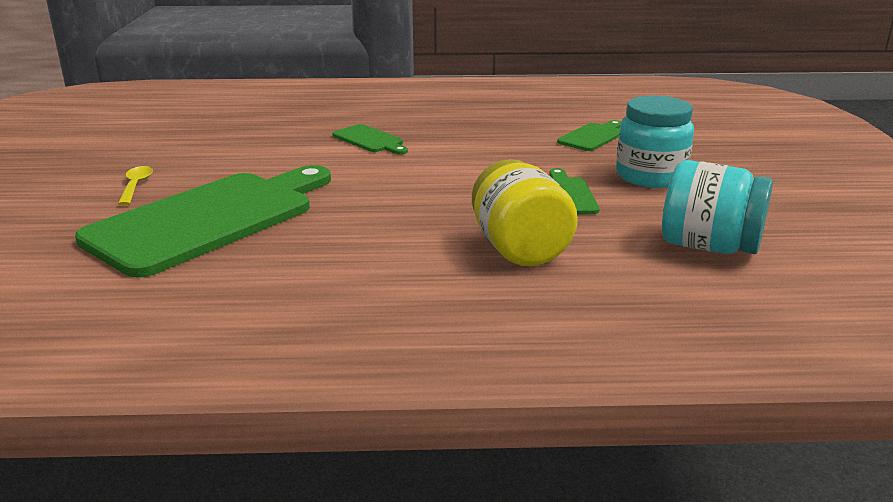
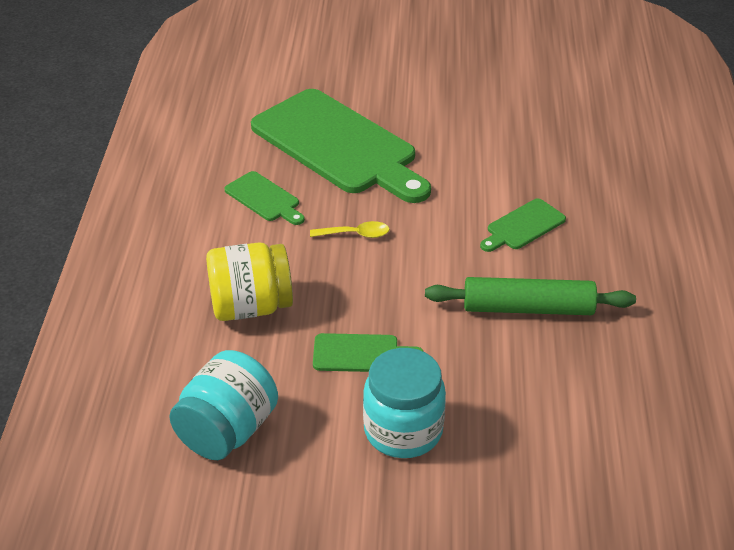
camera: 95 degrees right, 15 degrees up
(136, 186) = (410, 103): yellow spoon -> yellow spoon (355, 234)
(481, 139) = (528, 308): none -> green rolling pin
(592, 137) = (538, 406): green cutting board -> green cutting board (264, 198)

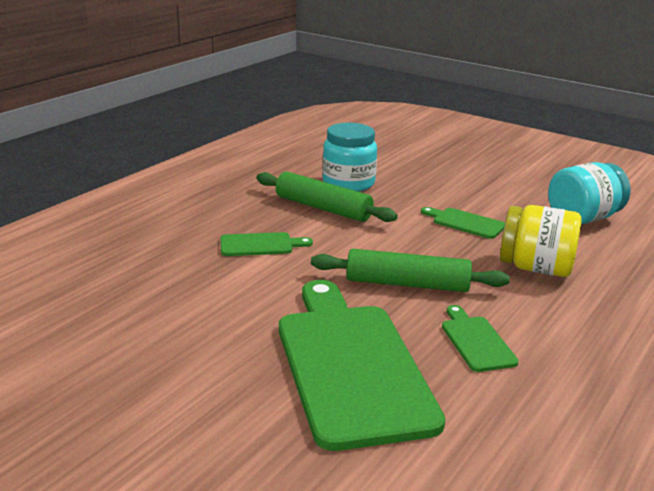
camera: 150 degrees left, 15 degrees down
(355, 234) = (407, 284): yellow spoon -> green rolling pin
(403, 430) = (465, 190): turquoise jar -> turquoise jar (348, 183)

